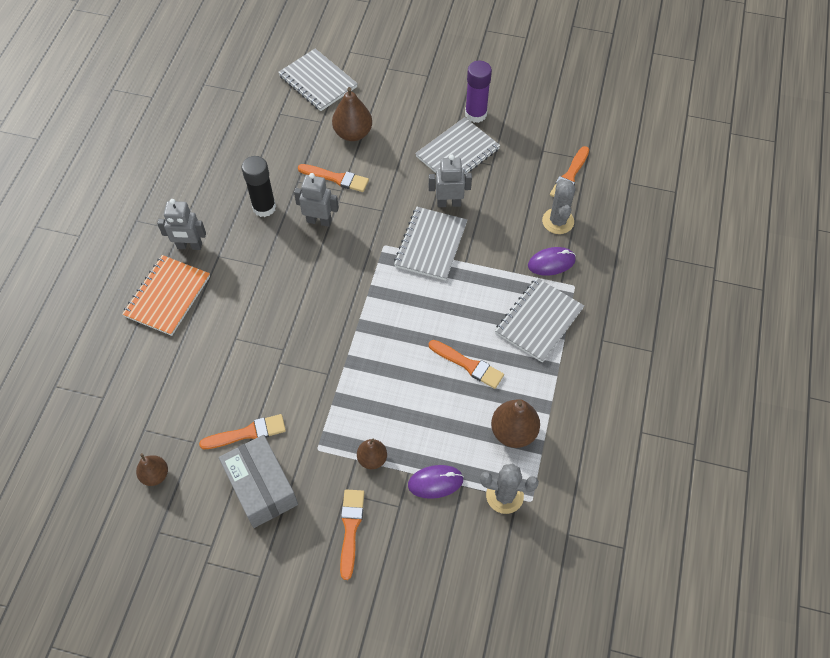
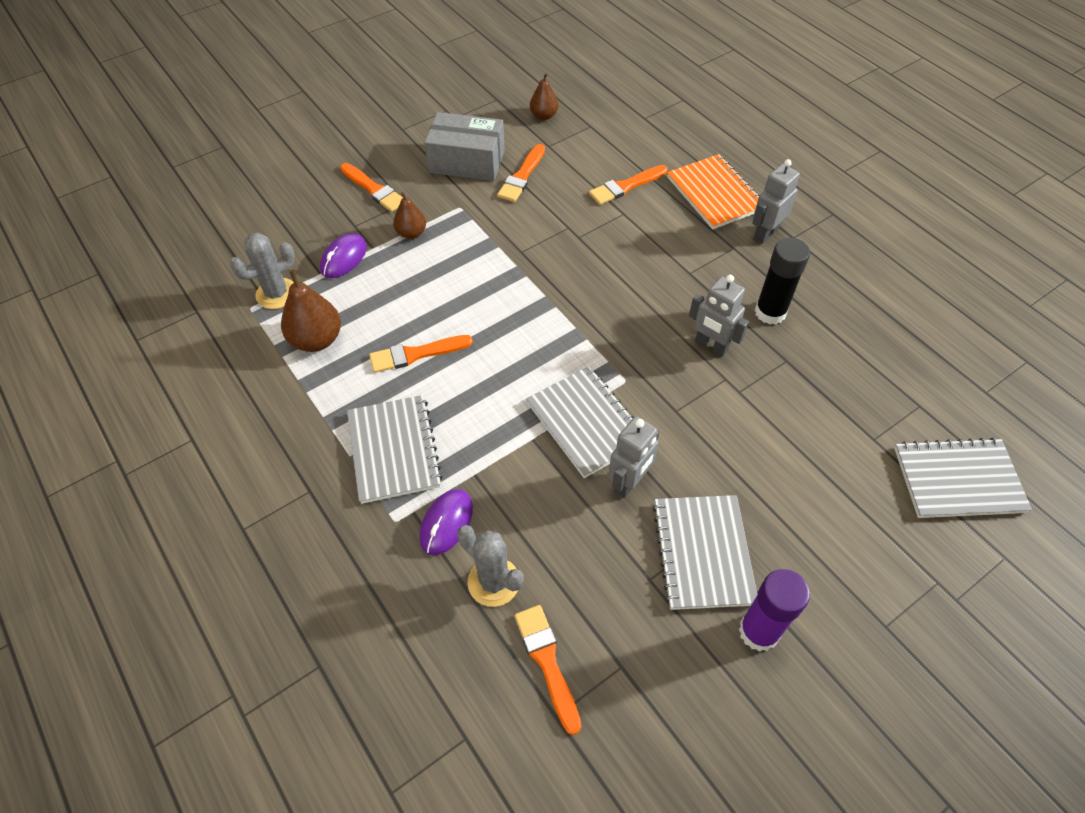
camera: 130 degrees right, 5 degrees down
(319, 221) = (711, 346): grey robot -> grey robot turned 75 degrees clockwise
(336, 178) = (762, 397): orange brush -> orange brush (625, 186)
(353, 133) = (828, 459): brown pear -> none

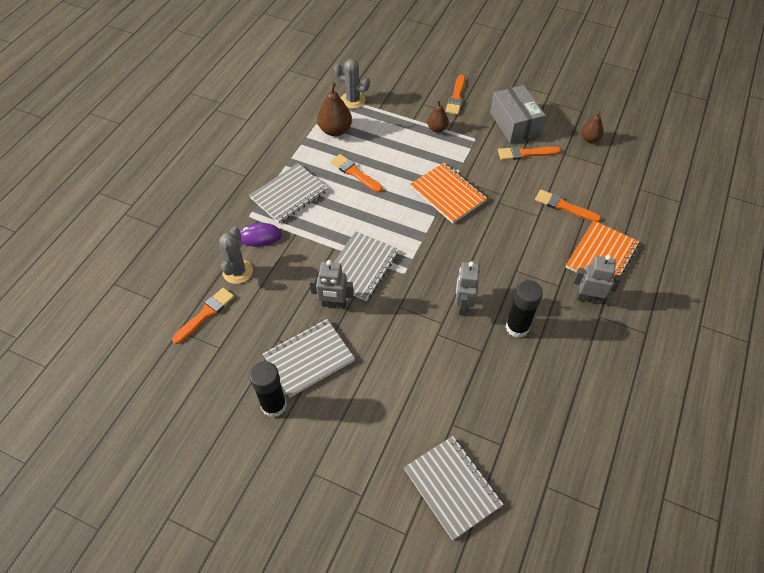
camera: 60 degrees right, 0 degrees up
(344, 258) = (396, 112): purple mouse -> none
(529, 276) = (448, 194): none -> orange notebook
(758, 631) = (274, 405): purple glue stick -> black glue stick

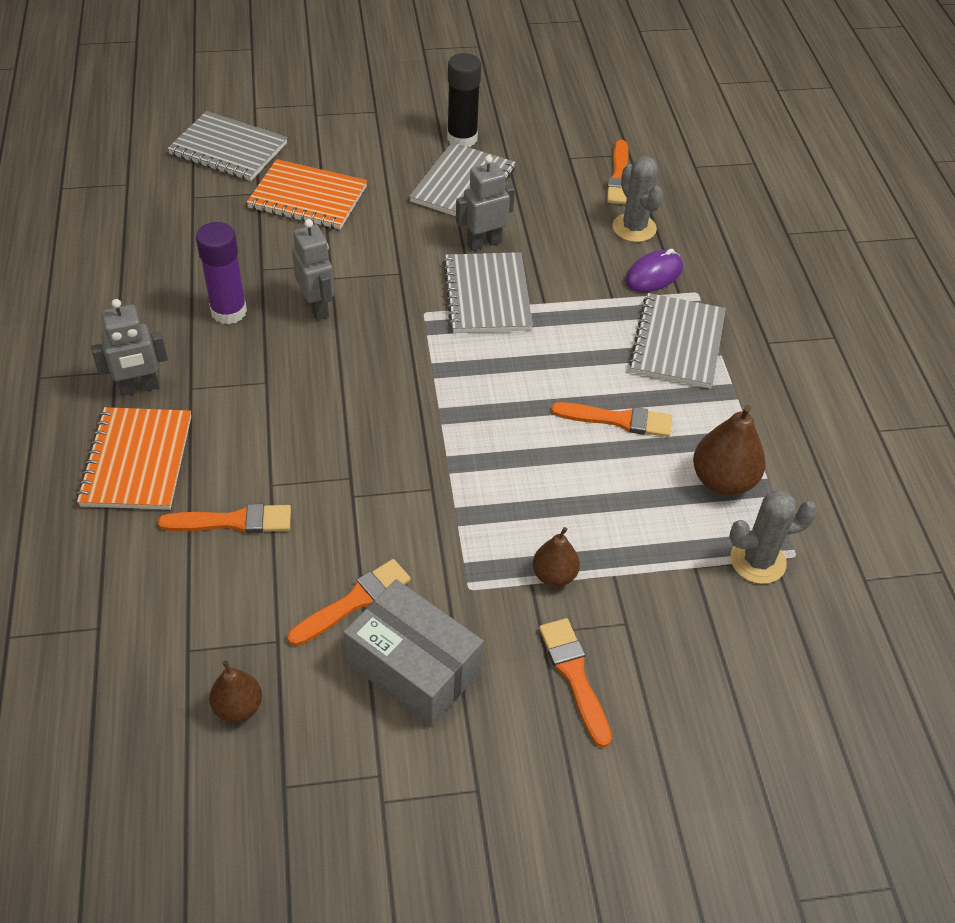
camera: 145 degrees right, 5 degrees down
(448, 194) = (443, 453): orange notebook -> orange notebook (308, 198)
(517, 327) = (229, 311): black glue stick -> purple glue stick

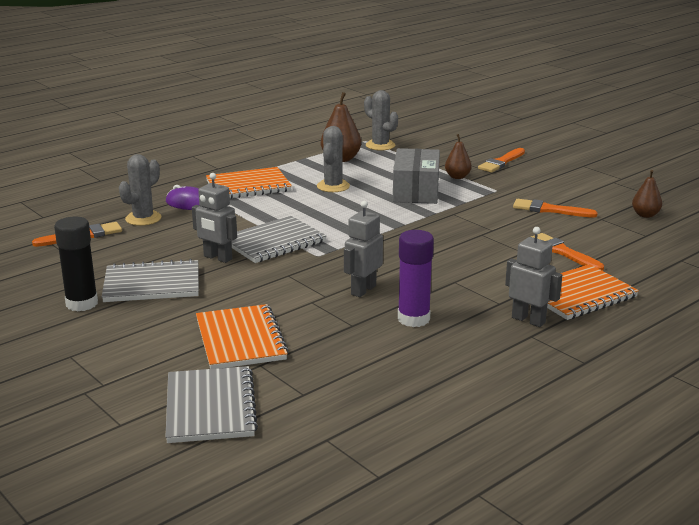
camera: 120 degrees left, 25 degrees down
(413, 667) = (556, 189): grey box -> grey box (416, 191)
(618, 420) = (333, 186): orange brush -> grey cactus
(677, 343) = (248, 186): grey notebook -> orange notebook

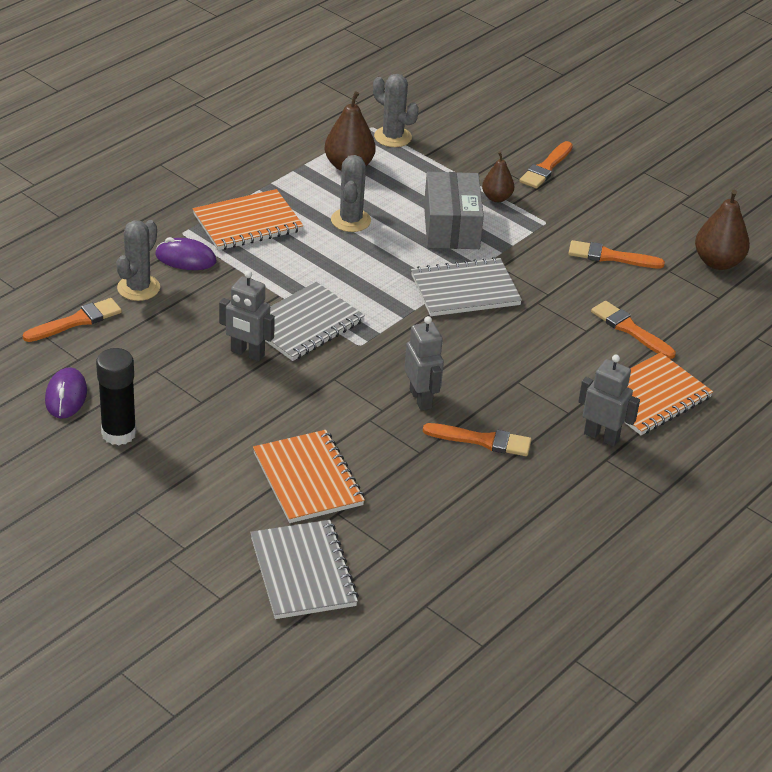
camera: 10 degrees left, 15 degrees up
(49, 279) = (66, 396): none -> purple mouse
(152, 284) = (186, 399): grey notebook -> grey notebook (465, 290)
(363, 290) = (421, 399): grey robot -> grey robot turned 135 degrees clockwise
(413, 319) = (482, 440): purple glue stick -> orange brush
(645, 215) = (718, 262): brown pear -> brown pear, size x1.60

